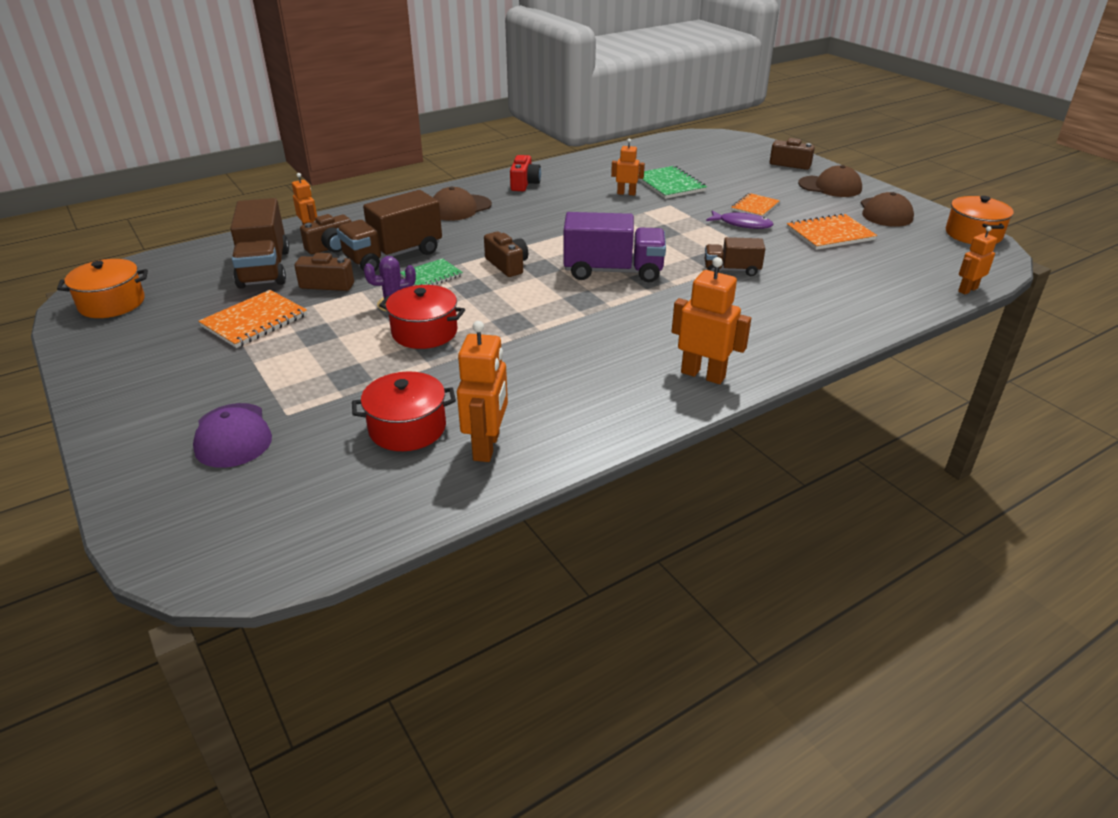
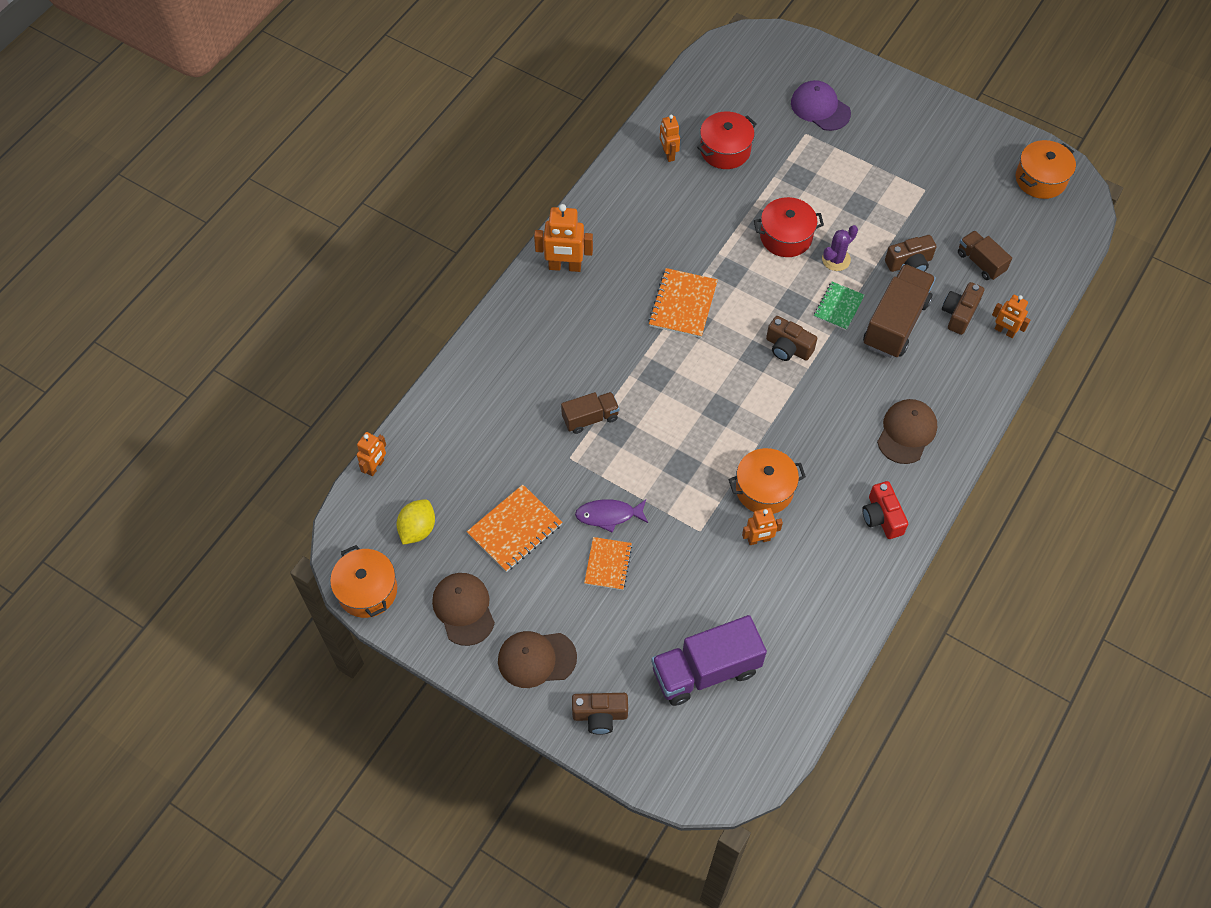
camera: 155 degrees right, 25 degrees up
(255, 321) = (917, 201): orange notebook -> orange notebook (683, 304)
(264, 269) = (980, 262): brown truck -> brown truck, size x0.57
(487, 446) = (668, 154): orange robot -> orange robot, size x0.62
(602, 209) = (764, 489): none -> orange pot
(613, 271) = (692, 374): purple truck -> purple truck (705, 670)
(669, 184) = (723, 585): green notebook -> none
(923, 251) = (417, 529): none -> yellow lemon

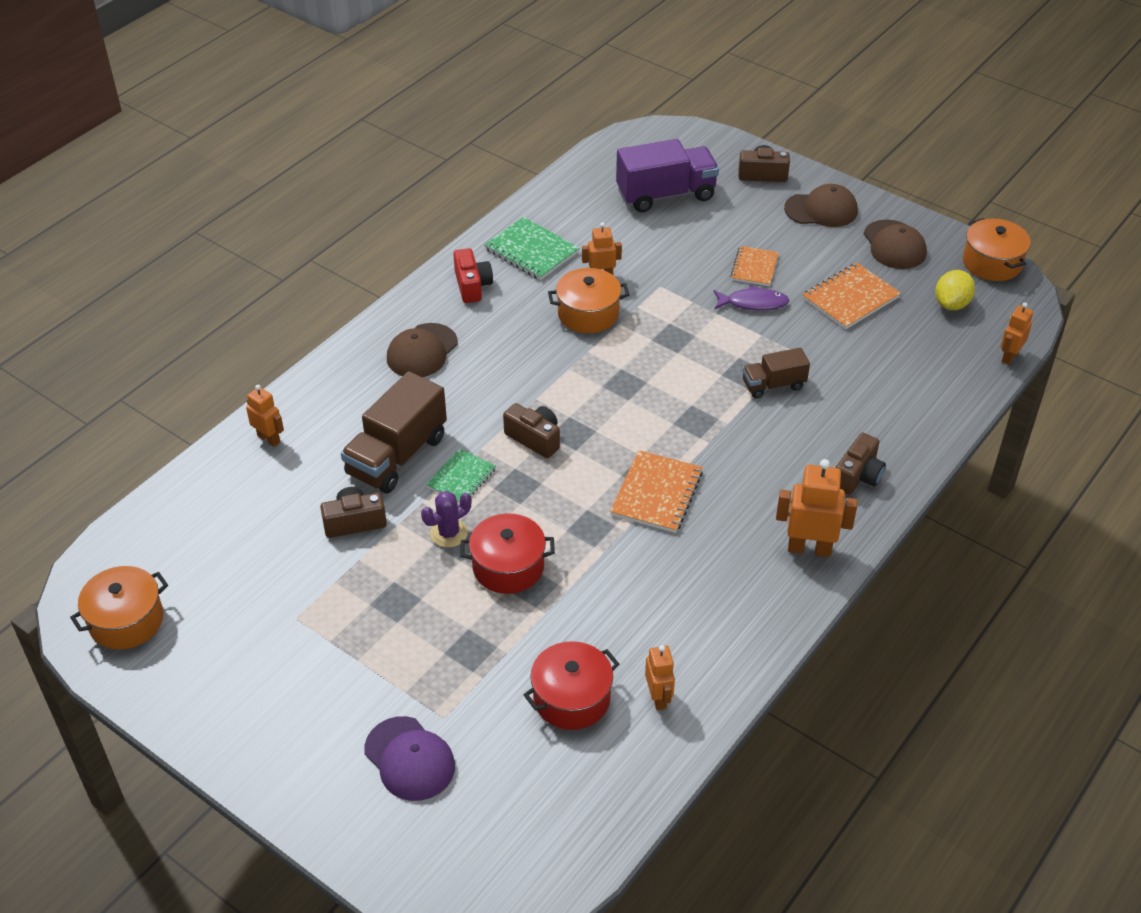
camera: 175 degrees left, 15 degrees down
(834, 570) = (531, 251): none -> green notebook
(959, 314) = (315, 461): brown camera -> brown camera (858, 476)
(980, 262) = (262, 517): brown truck -> none

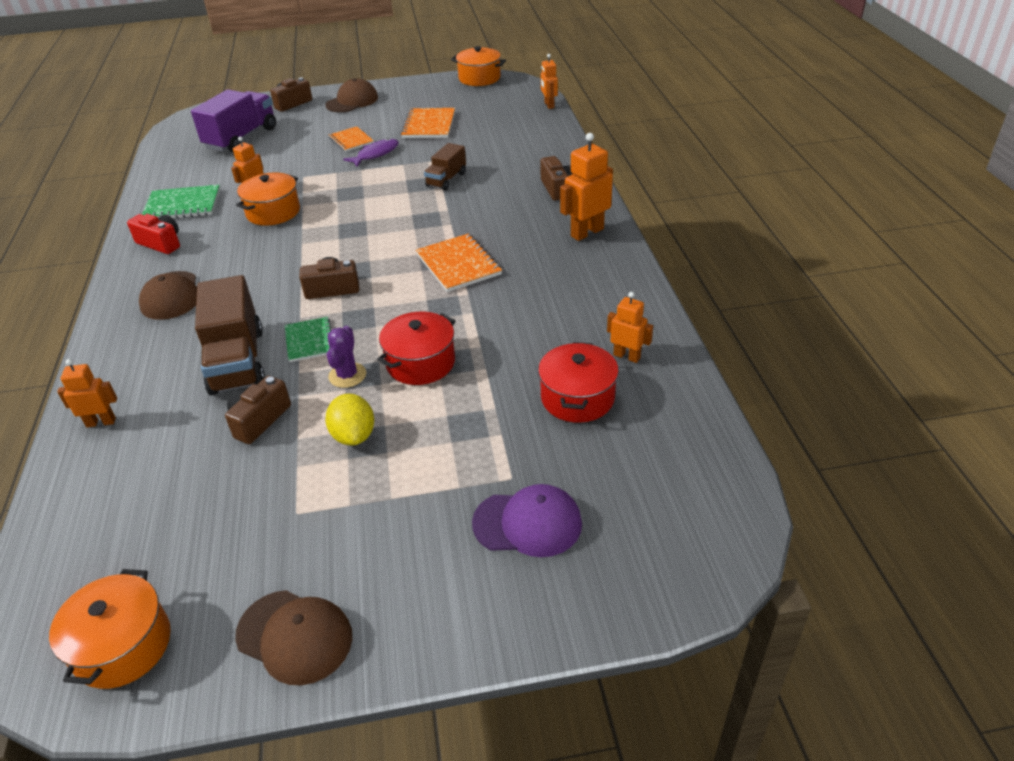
camera: 45 degrees left, 5 degrees down
(894, 245) = (417, 95): brown cap -> brown cap (295, 636)
(951, 304) = (486, 101): yellow lemon -> yellow lemon (354, 435)

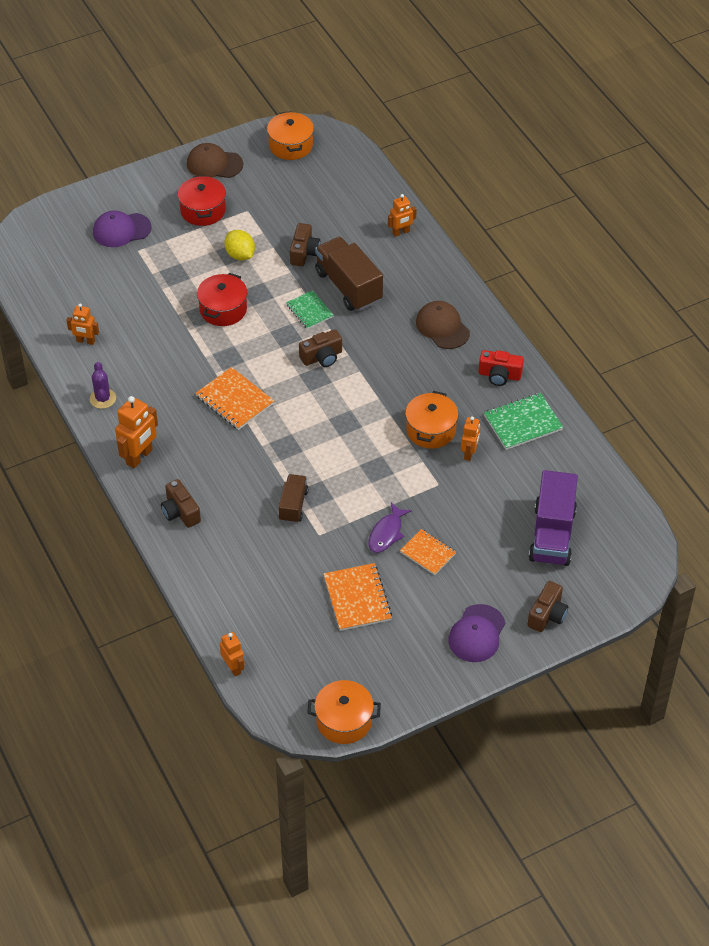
camera: 160 degrees right, 10 degrees up
(347, 375) = (267, 291): purple cactus -> purple cactus (103, 398)
(352, 101) = (477, 634): brown cap -> purple cap
(577, 398) = (112, 305): red pot -> red pot (203, 210)

